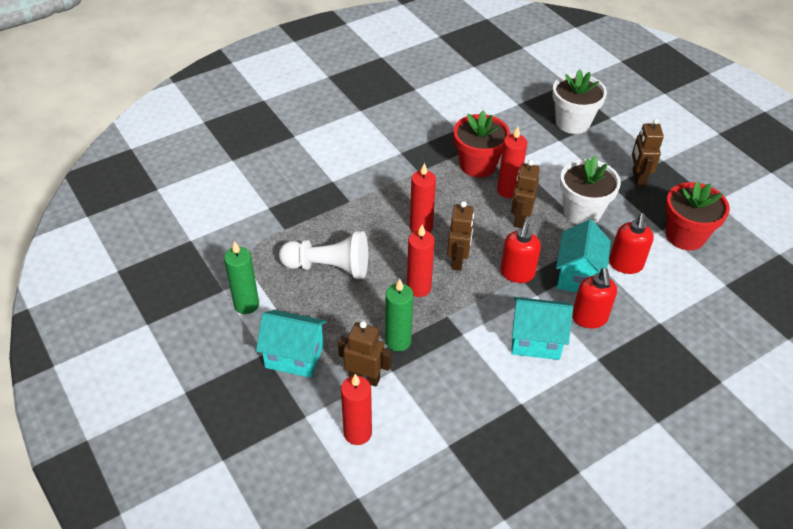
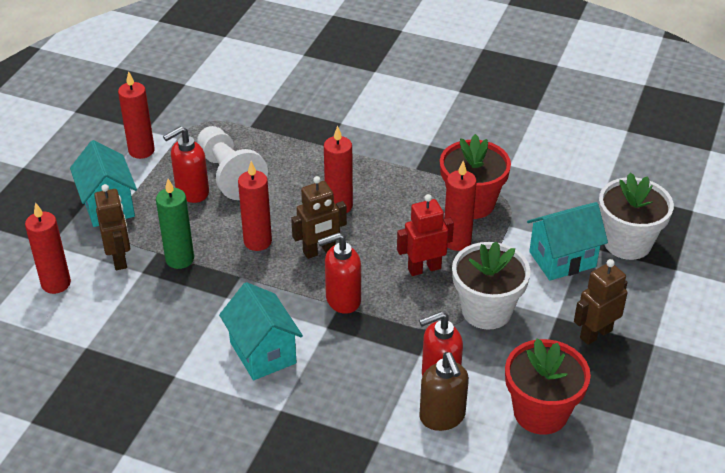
camera: 55 degrees right, 5 degrees down
(246, 305) = (141, 151): green candle -> red candle
(520, 219) = (424, 268): brown robot -> red robot
(578, 276) = (384, 347): turquoise house -> turquoise house (562, 259)
(589, 318) = (331, 380): red soap dispenser -> red soap dispenser (192, 192)
(659, 281) = (442, 417): none -> brown soap dispenser

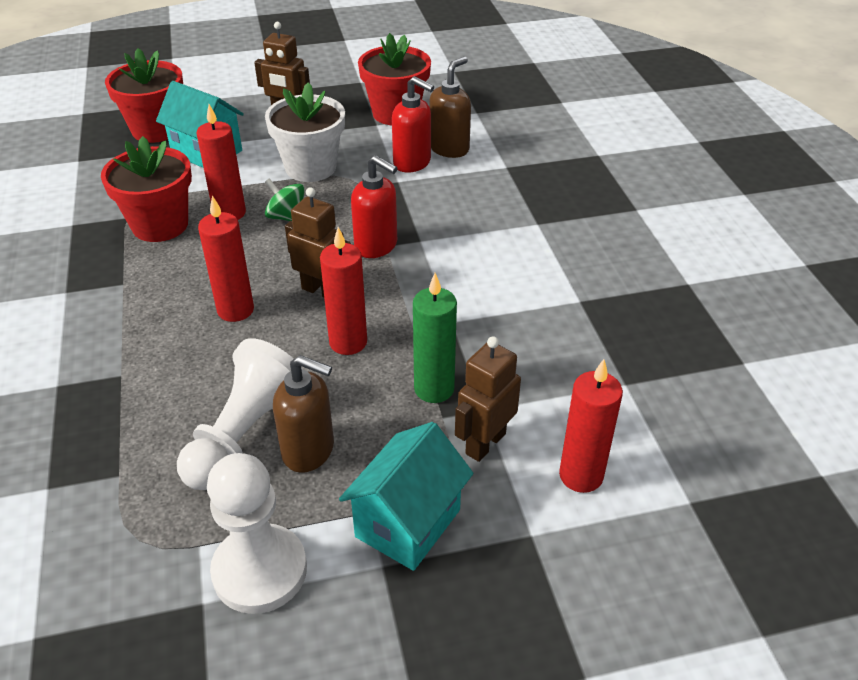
camera: 125 degrees left, 0 degrees up
(141, 151) = (260, 570): red candle -> white pawn
(192, 192) = (309, 451): red soap dispenser -> brown soap dispenser
(263, 352) = (491, 262): turquoise house -> none
(424, 268) = (287, 217): red robot -> green spinning top
(627, 243) = (156, 130): white flower pot -> red flower pot

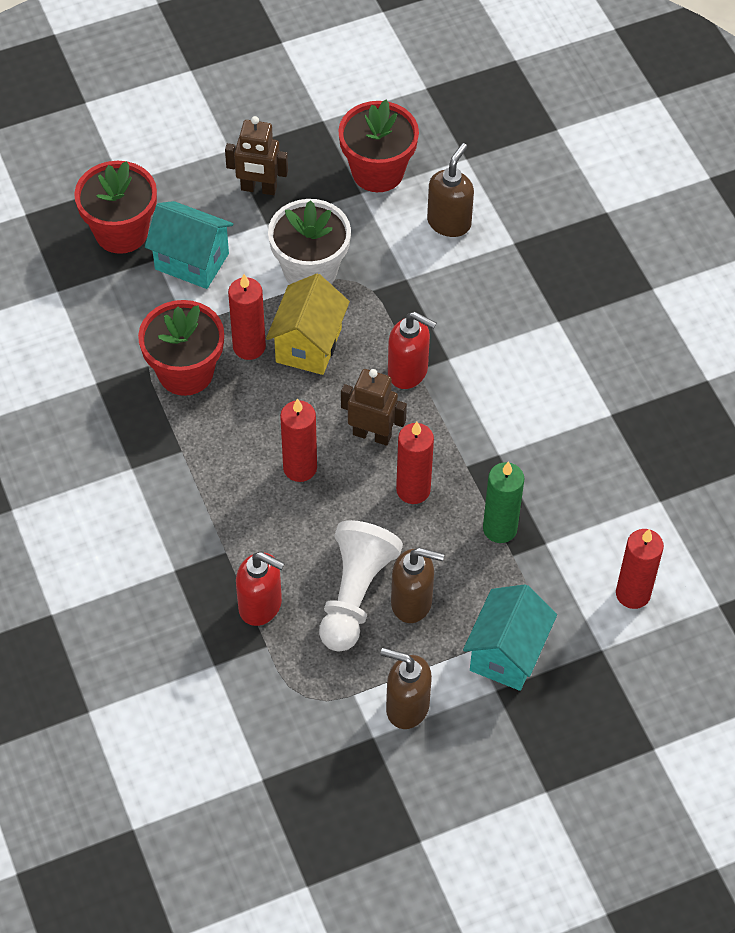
camera: 10 degrees left, 15 degrees up
(260, 570) = (406, 707): white pawn -> brown soap dispenser
(287, 217) = (308, 345): green spinning top -> yellow house
(412, 163) = (415, 250): red soap dispenser -> red soap dispenser (261, 606)
(485, 443) = (552, 575): brown robot -> none

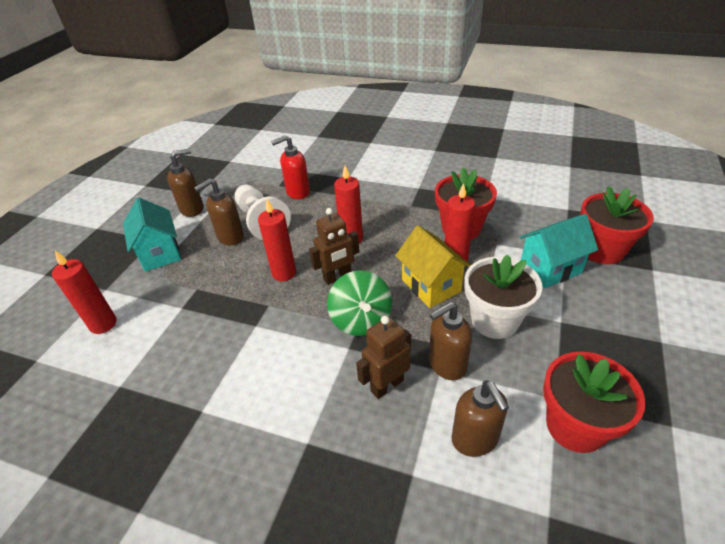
camera: 135 degrees right, 15 degrees down
(258, 188) = (603, 336): brown robot -> brown robot (387, 385)
(396, 277) = (446, 365): none -> brown soap dispenser
(408, 372) = (361, 320): red soap dispenser -> green spinning top
(500, 529) = (216, 293): green candle -> none

